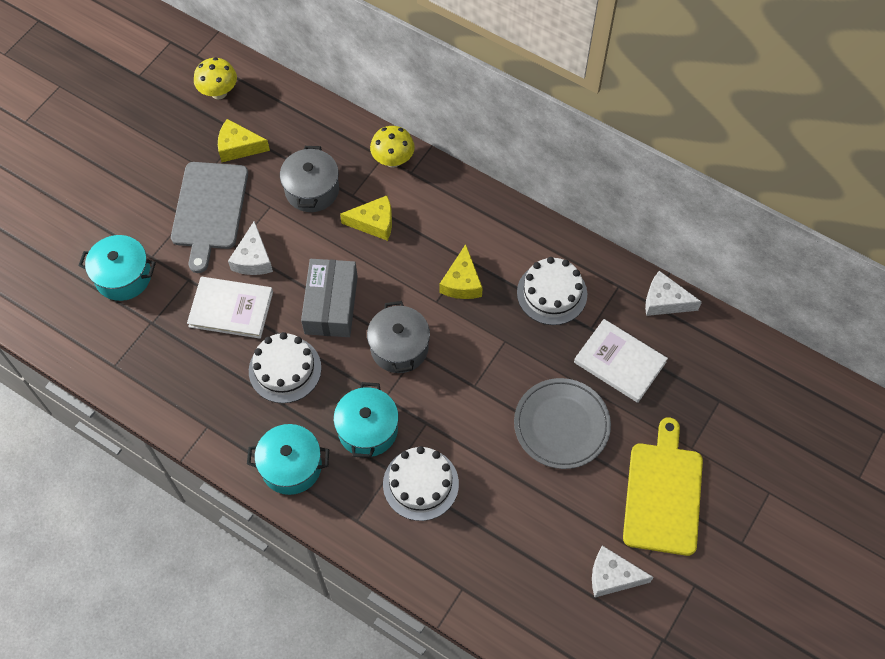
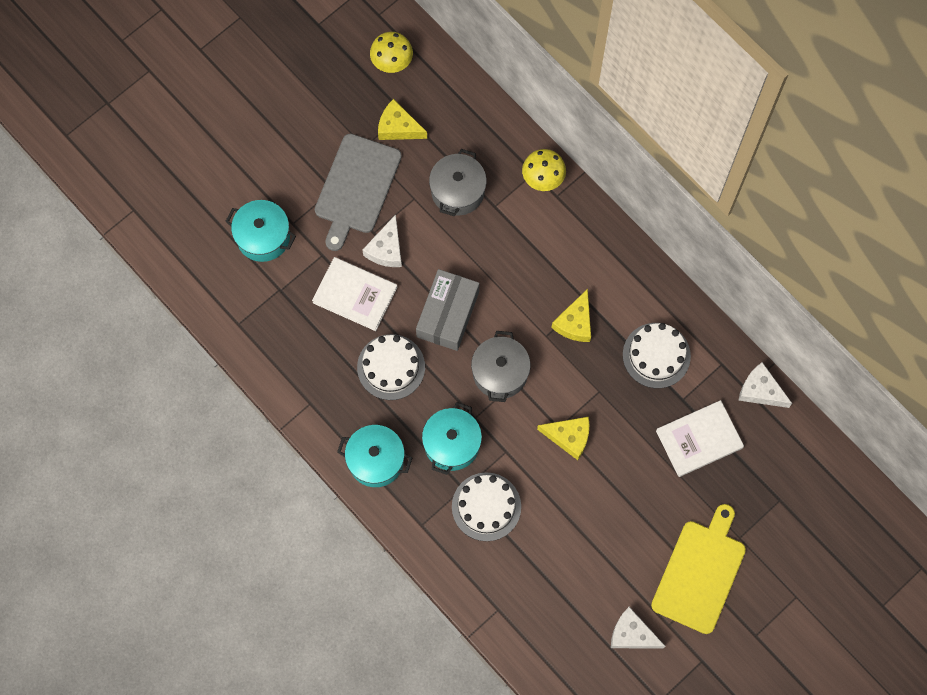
camera: 15 degrees right, 10 degrees up
(374, 223) = (508, 240): yellow cheese -> yellow cheese (569, 437)
(561, 425) = (627, 485): grey plate -> none
(619, 362) = (699, 439): white book -> white book turned 75 degrees counterclockwise

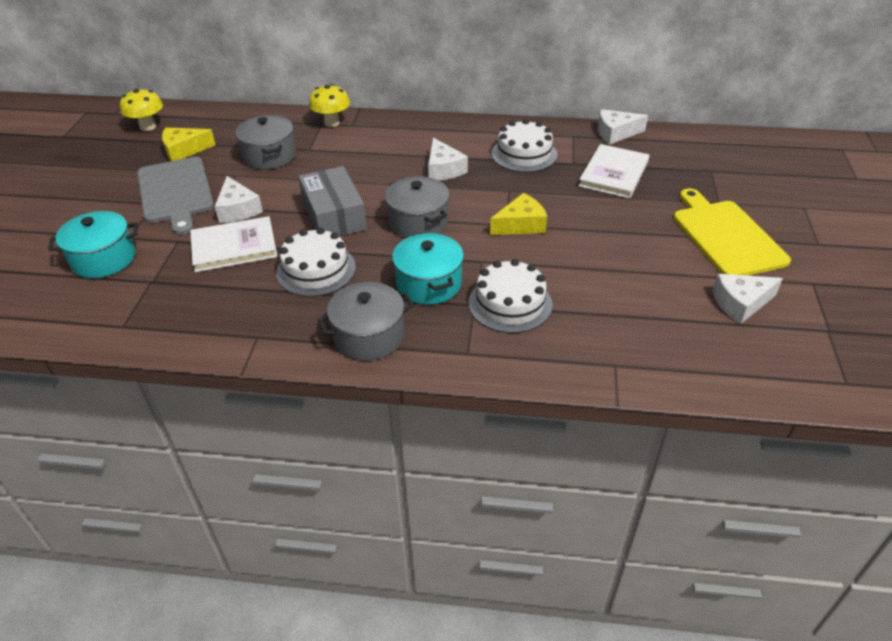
camera: 40 degrees left, 30 degrees down
(376, 460) = (369, 336): turquoise pot -> grey pot
(575, 322) = (443, 169): yellow cheese -> white cheese

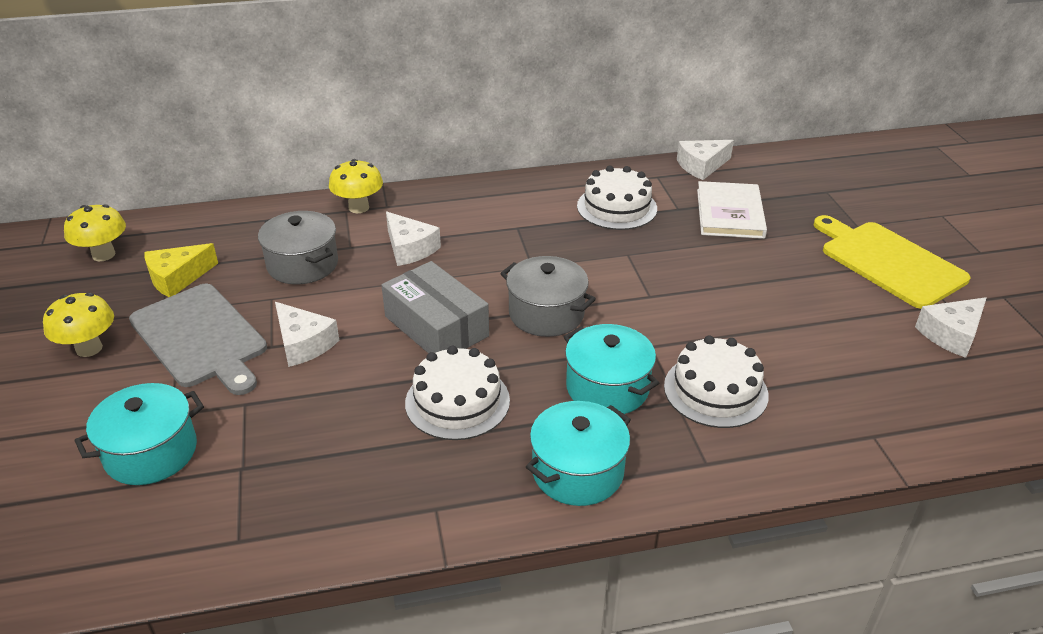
camera: 20 degrees left, 5 degrees down
(105, 186) = (89, 348): none -> yellow mushroom
(234, 247) = (330, 395): white book -> none
(369, 336) = (577, 471): grey pot -> turquoise pot
(443, 169) = (535, 242): white cheese -> white cheese (409, 248)
(520, 225) = (667, 293): yellow cheese -> none

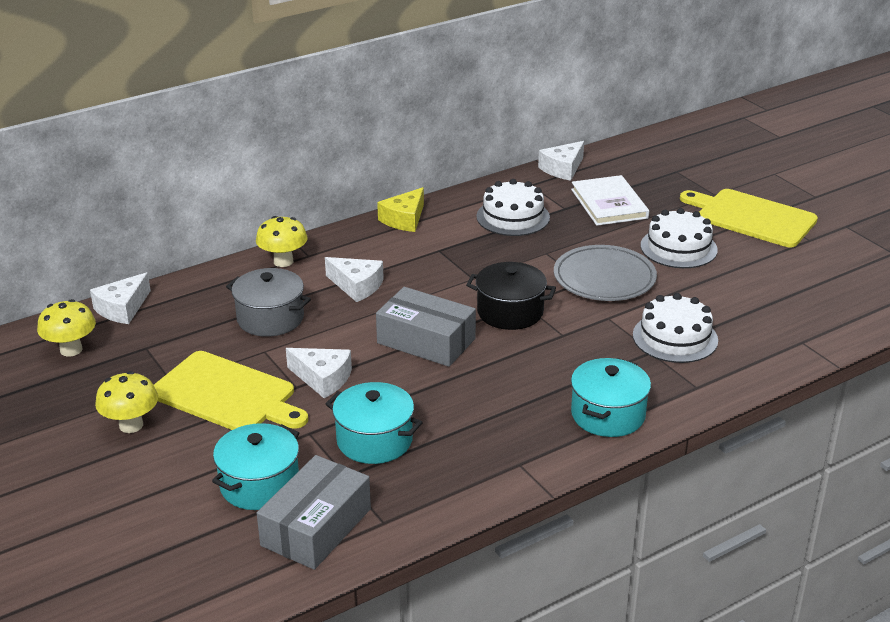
camera: 20 degrees left, 5 degrees down
(165, 524) = (316, 527): none -> grey box
(177, 278) = (162, 353): yellow cheese -> yellow cheese (404, 219)
(201, 337) = (227, 394): grey cutting board -> yellow cutting board
(457, 401) = (483, 390): white cake -> white cake (678, 248)
(546, 314) = (510, 312): grey pot -> black pot
(607, 388) = (593, 354): turquoise pot -> turquoise pot (374, 440)
(674, 297) = (604, 278): none -> grey plate
(951, 334) = (822, 261): white cheese -> white cheese (122, 308)

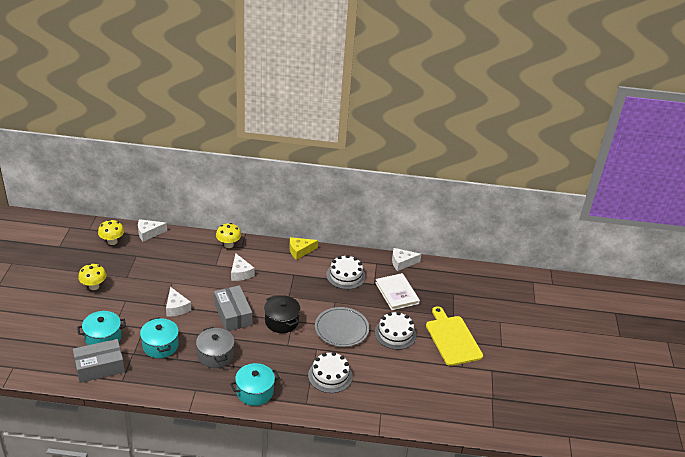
camera: 35 degrees right, 5 degrees up
(227, 394) = (137, 293): yellow cutting board -> none
(270, 318) = (191, 269): grey pot -> grey pot (215, 355)
(609, 204) = (397, 293): white book -> white book turned 45 degrees counterclockwise

